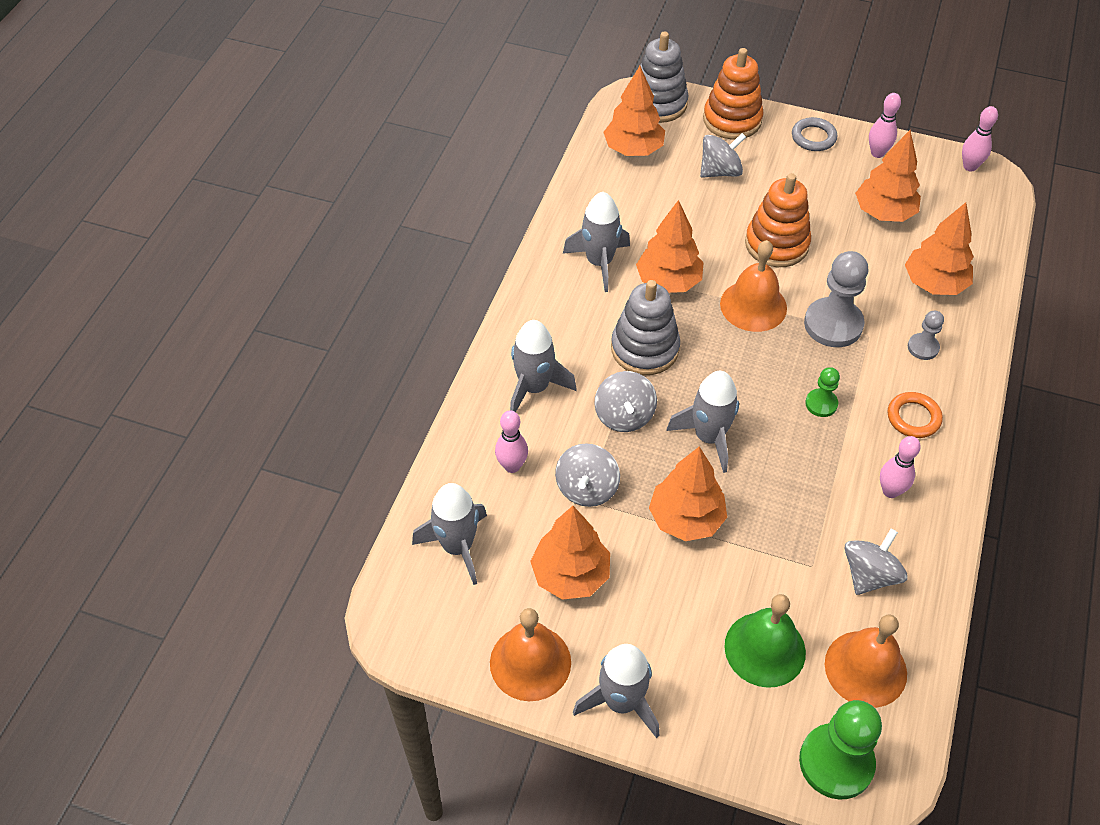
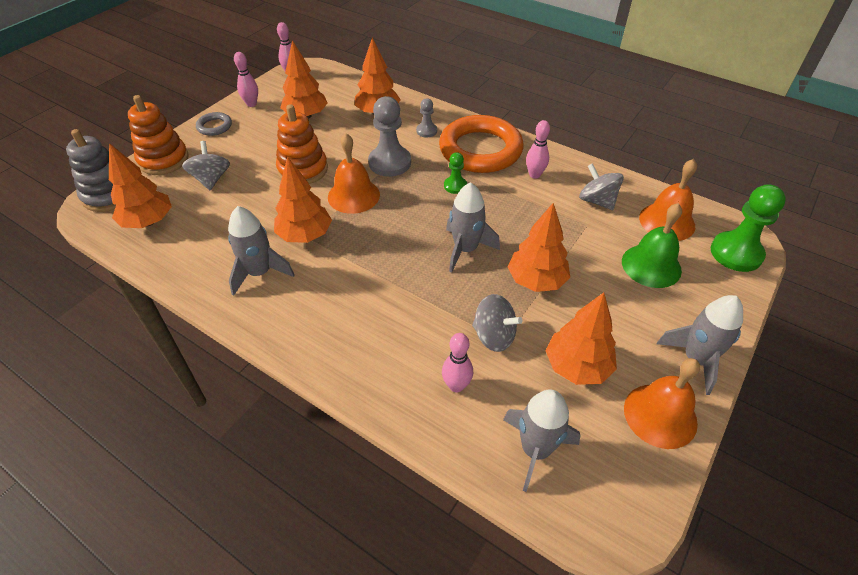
camera: 75 degrees left, 5 degrees down
(534, 388) = (375, 350): grey rocket -> none
(624, 416) = (428, 294): grey spinning top -> none
(645, 349) = (366, 266): grey stacking toy -> none
(913, 418) = (480, 150): orange ring -> orange ring, size x2.28

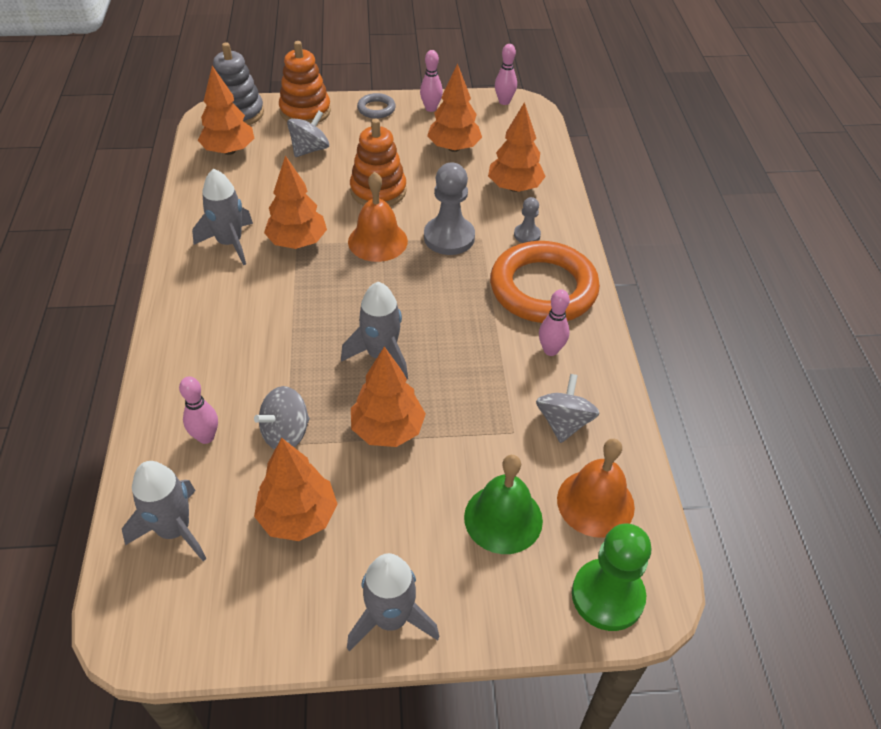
camera: 50 degrees right, 0 degrees up
(455, 186) = (465, 300): green pawn -> none
(494, 336) = (286, 433): grey spinning top -> grey spinning top turned 60 degrees clockwise
(660, 415) = (287, 615): orange bell -> none

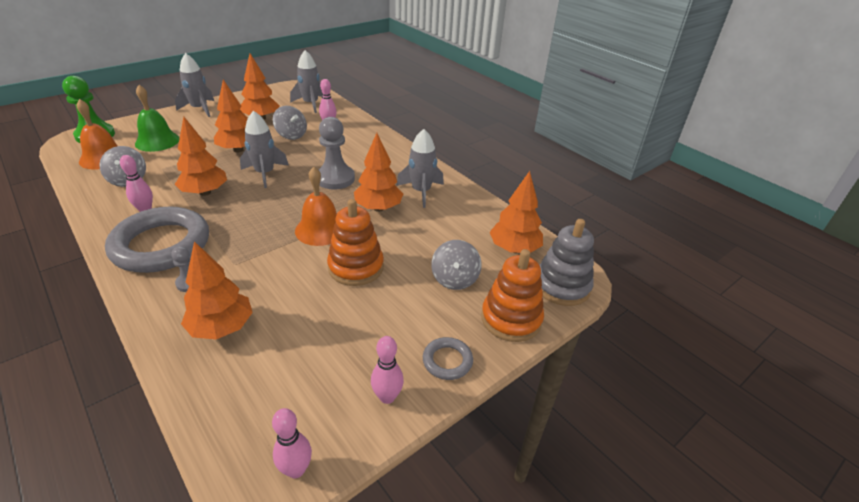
camera: 145 degrees right, 10 degrees down
(286, 433) = (291, 135): grey spinning top -> grey spinning top turned 120 degrees clockwise
(449, 237) = (263, 253): grey pawn -> grey pawn (335, 179)
(454, 148) = (318, 348): orange tree -> orange tree (205, 192)
(543, 288) = (161, 245): orange ring -> grey ring

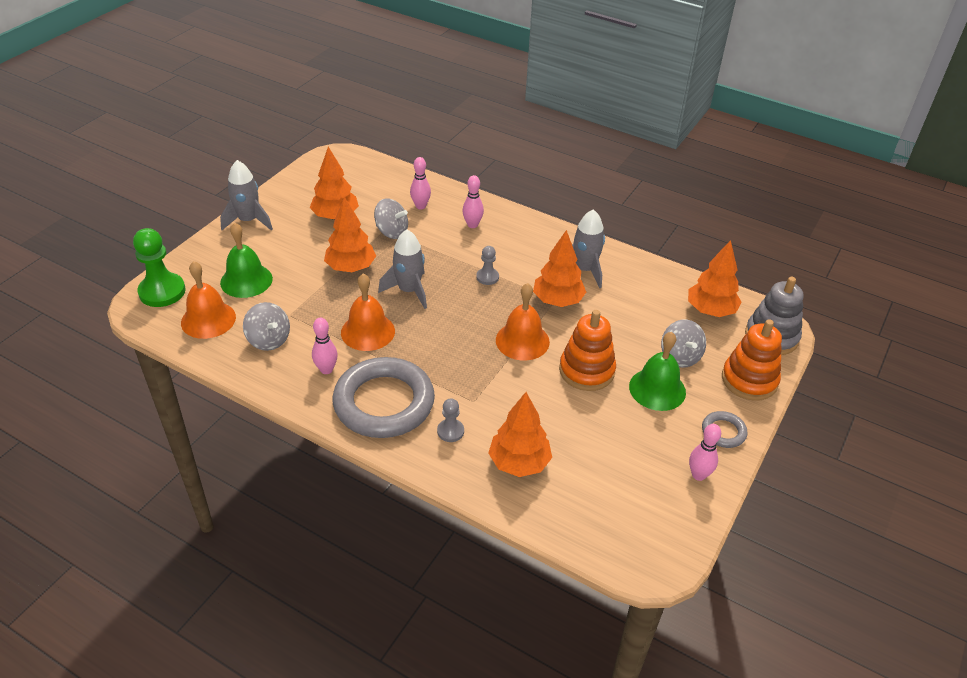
camera: 20 degrees left, 5 degrees up
(205, 192) = (368, 331): orange tree -> orange bell
(296, 469) = (673, 548): pink bowling pin -> pink bowling pin (472, 225)
(311, 104) = (374, 180): grey rocket -> none
(335, 179) = (487, 277): grey pawn -> grey pawn, size x0.52
(410, 301) = (657, 389): none -> green bell

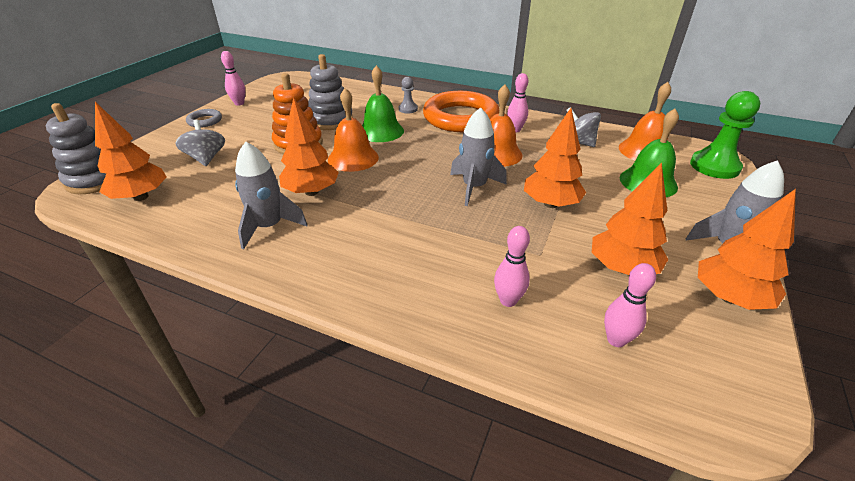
camera: 175 degrees right, 5 degrees down
(384, 403) = (460, 117): grey ring -> orange ring
(391, 232) = (529, 252): grey spinning top -> none
(472, 225) = (419, 275): pink bowling pin -> pink bowling pin (616, 340)
(487, 277) = (390, 208): grey pawn -> none
(519, 463) = (359, 101): orange tree -> orange tree (729, 297)
(555, 414) = (331, 120): none -> grey stacking toy
(657, 389) = (242, 138): green bell -> green bell (381, 131)
(749, 380) = (154, 148): orange stacking toy -> none

